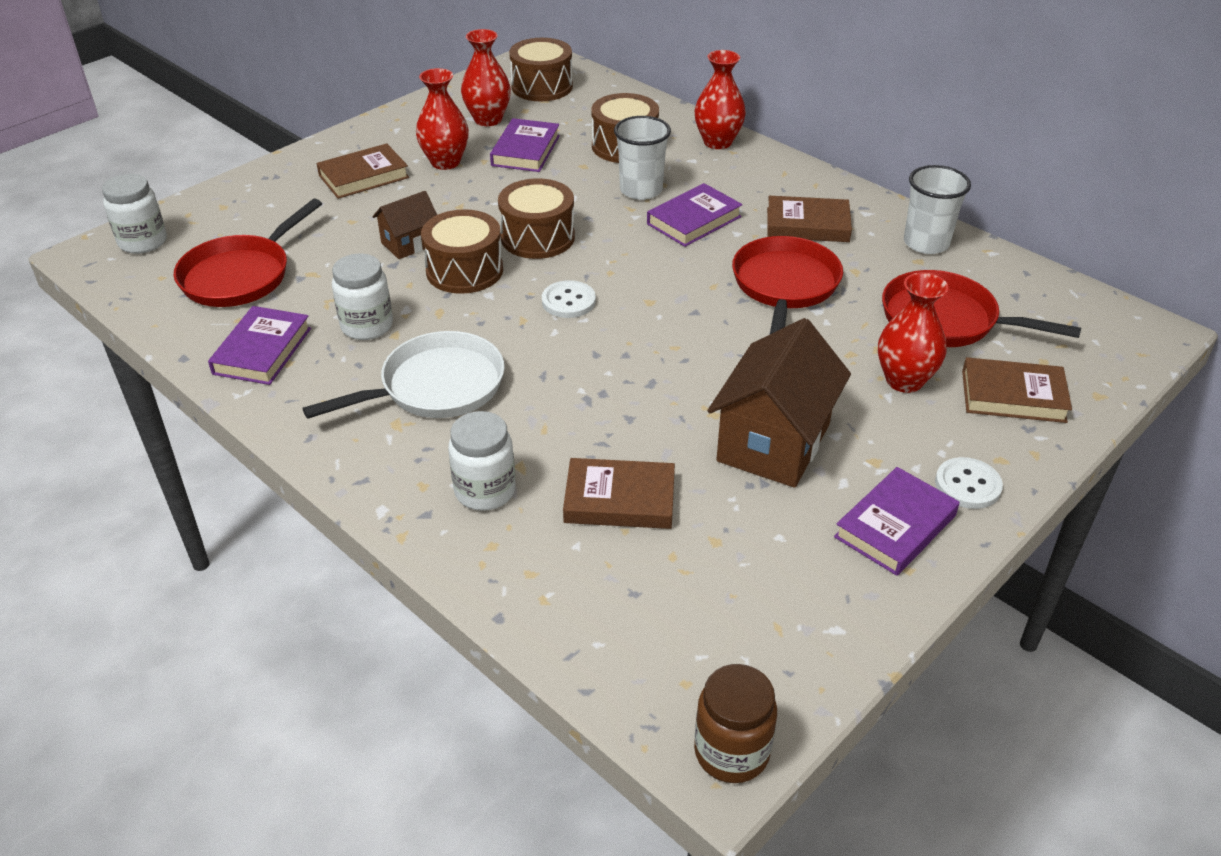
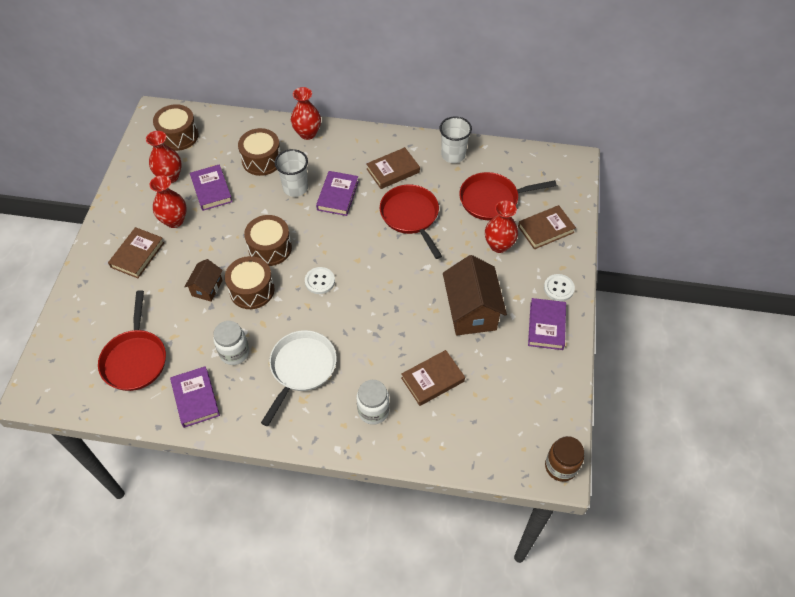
camera: 35 degrees left, 15 degrees up
(143, 242) = (54, 368): white jar -> none

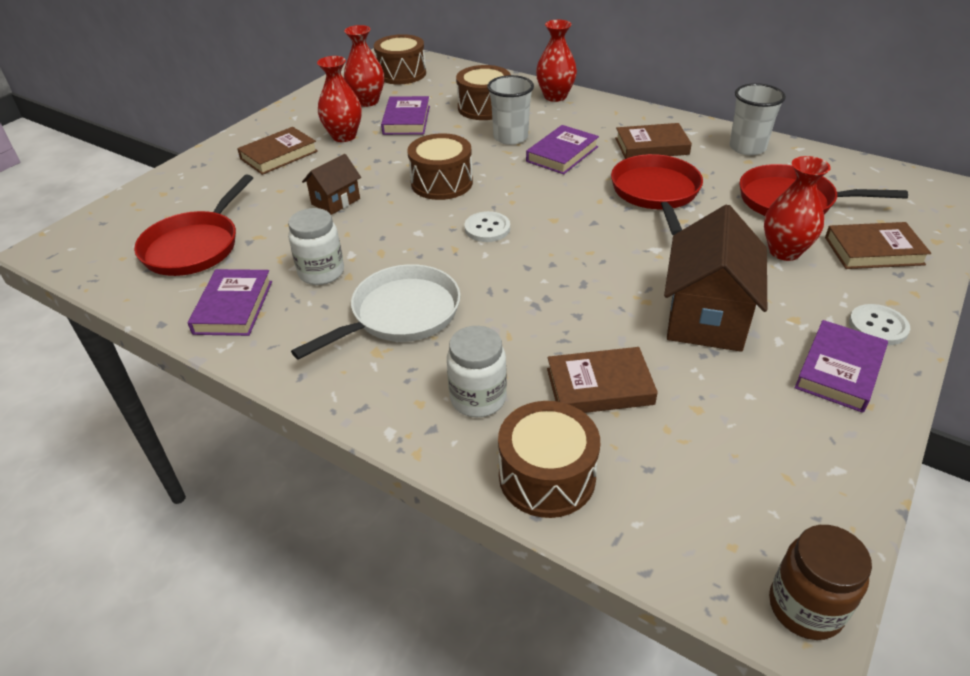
camera: 25 degrees right, 15 degrees down
(252, 290) = (390, 216): brown drum -> brown drum (547, 476)

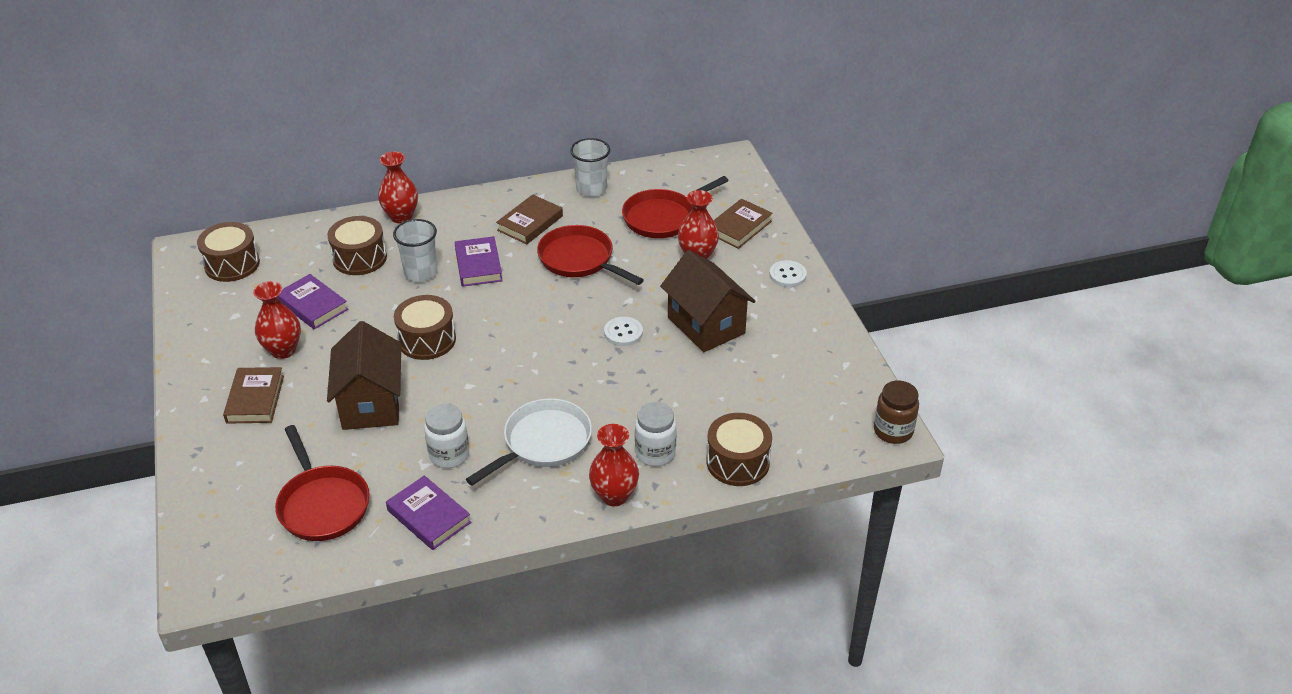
camera: 50 degrees left, 0 degrees up
(335, 201) = (371, 403): brown house -> brown house, size x1.86
(367, 101) = (247, 308): red vase -> red vase (614, 496)
(400, 315) = (543, 443): white pan -> white pan turned 45 degrees clockwise
(487, 228) = (510, 353): white button -> white button (623, 333)
(599, 386) = (704, 401): brown book -> none
(839, 370) = (796, 312): purple book -> none

